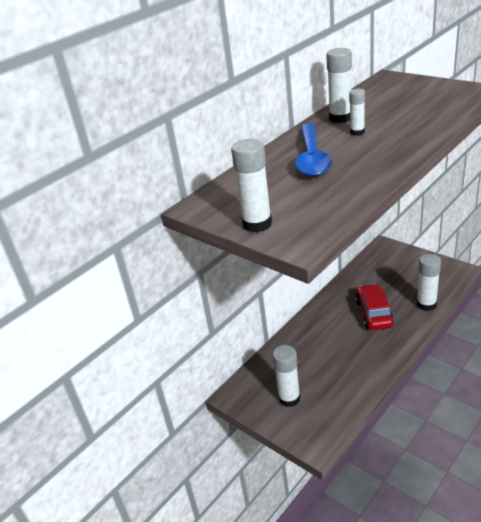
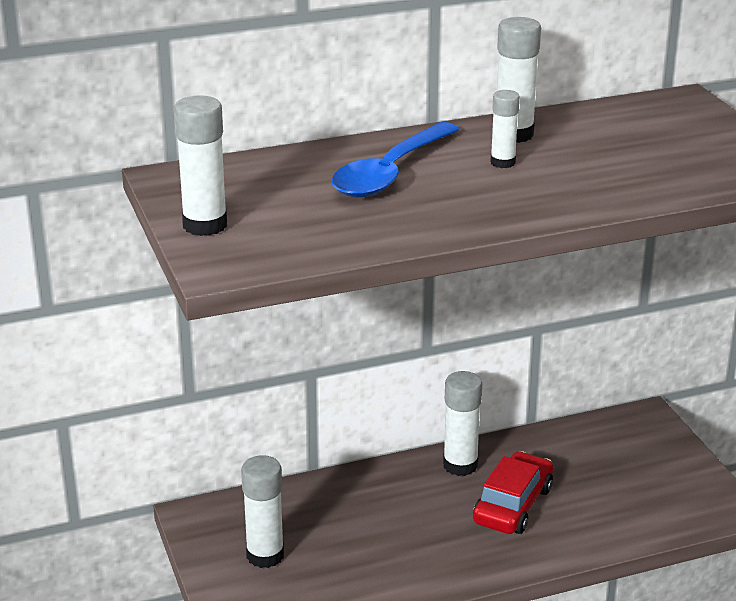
camera: 25 degrees right, 5 degrees down
(426, 304) = (611, 531): white glue stick -> white glue stick (460, 465)

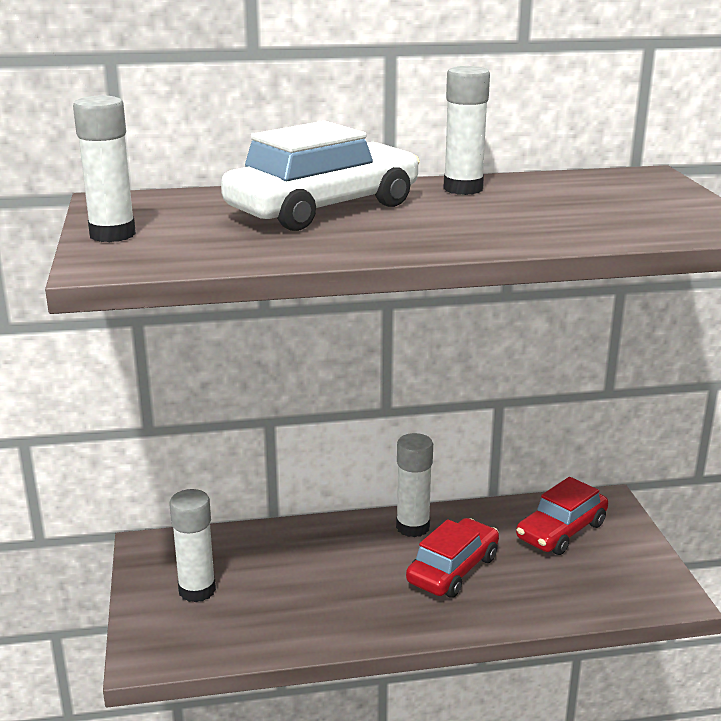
camera: 10 degrees right, 5 degrees down
(391, 173) = (323, 208): blue spoon -> white car
(503, 162) = (440, 207): white glue stick -> none
(608, 453) = (561, 531): none -> red car

